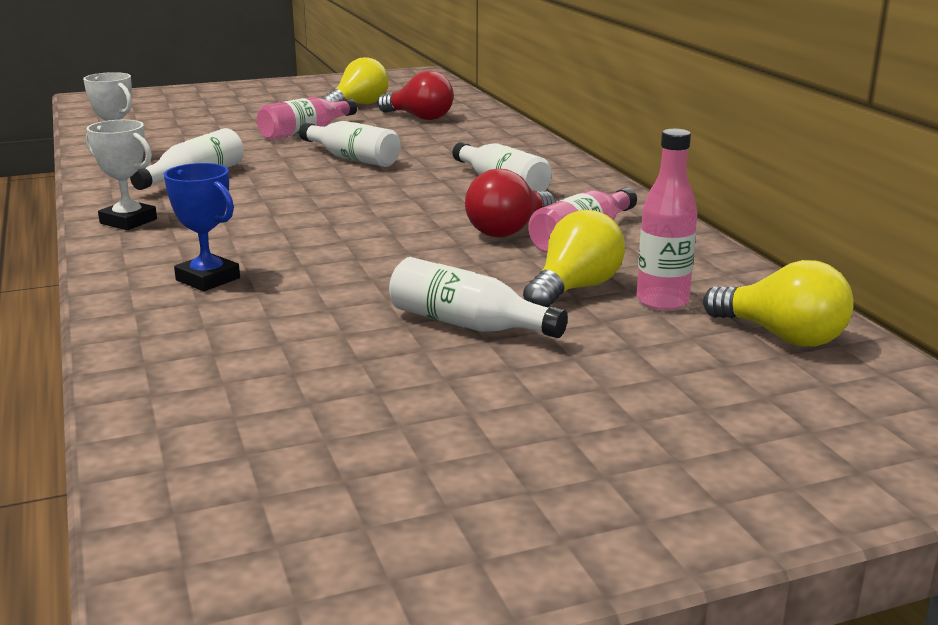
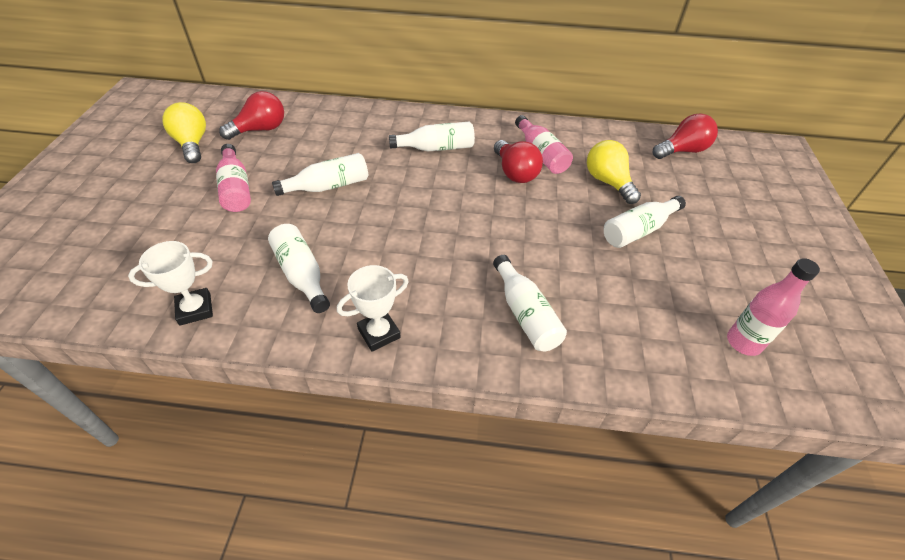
camera: 65 degrees left, 25 degrees up
(208, 279) = (525, 314): blue trophy -> white bottle
(662, 301) = (634, 164): pink bottle -> pink bottle (743, 342)
(782, 336) = (682, 151): yellow light bulb -> red light bulb

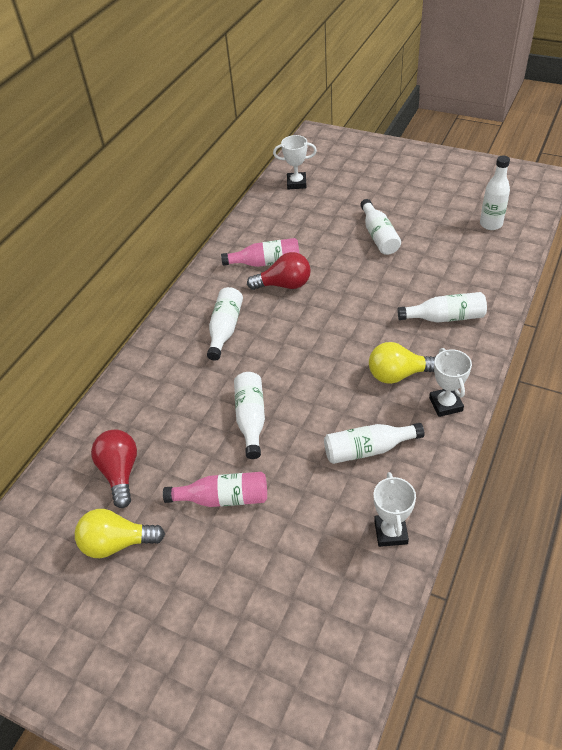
camera: 65 degrees left, 0 degrees up
(608, 182) = (318, 234): yellow light bulb -> yellow light bulb (398, 374)
(682, 151) = (296, 183): red light bulb -> white trophy
(743, 342) = (491, 224): pink bottle -> white bottle

